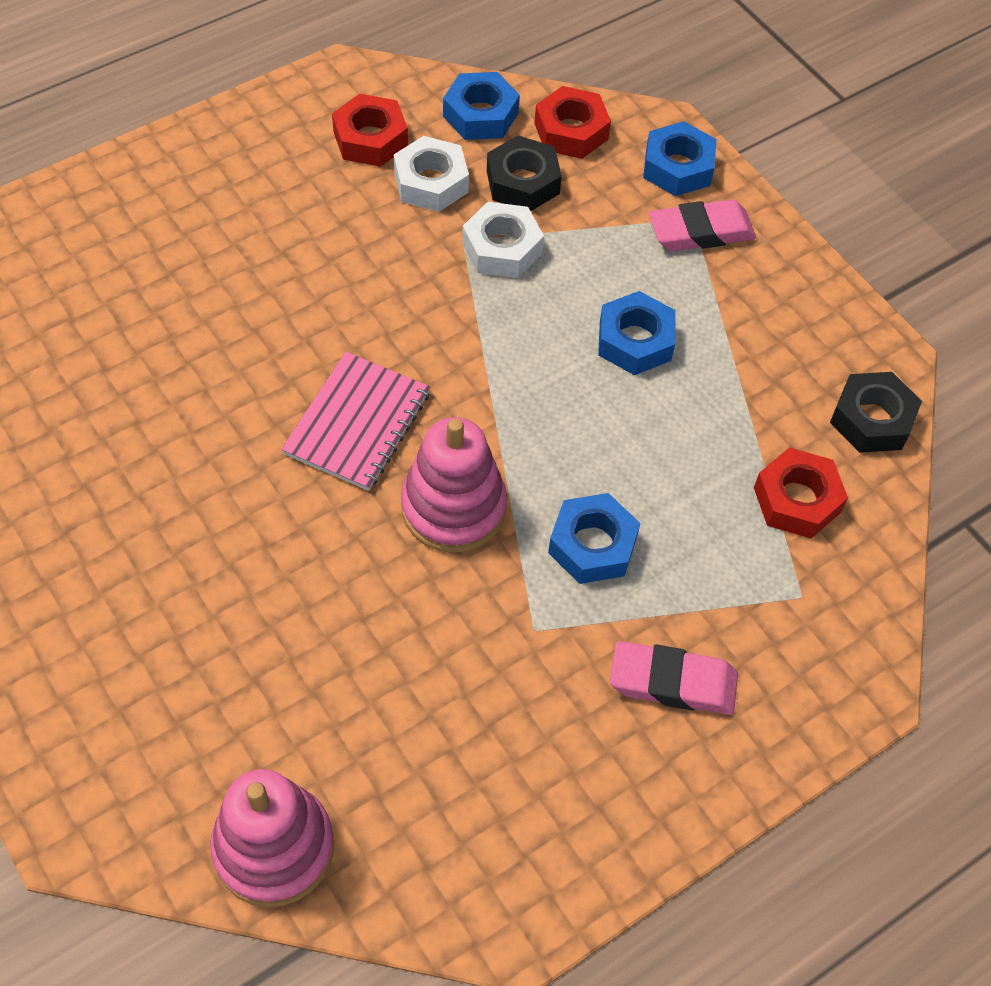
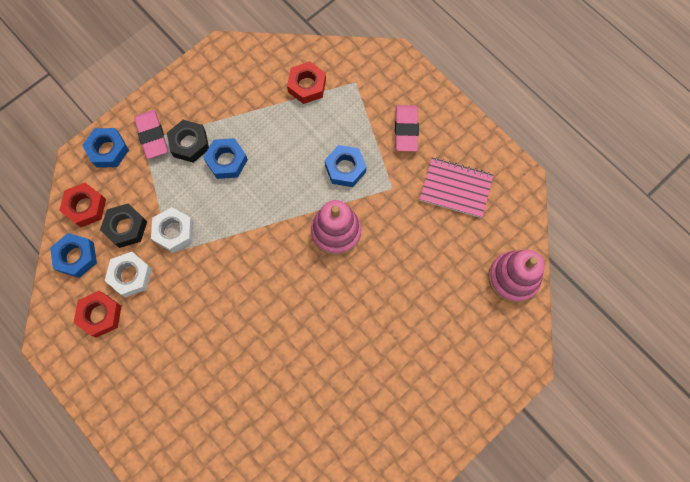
camera: 95 degrees left, 15 degrees up
(357, 423) = (295, 285): pink notebook -> pink notebook (456, 188)
(872, 419) = (258, 56): black nut -> black nut (189, 144)

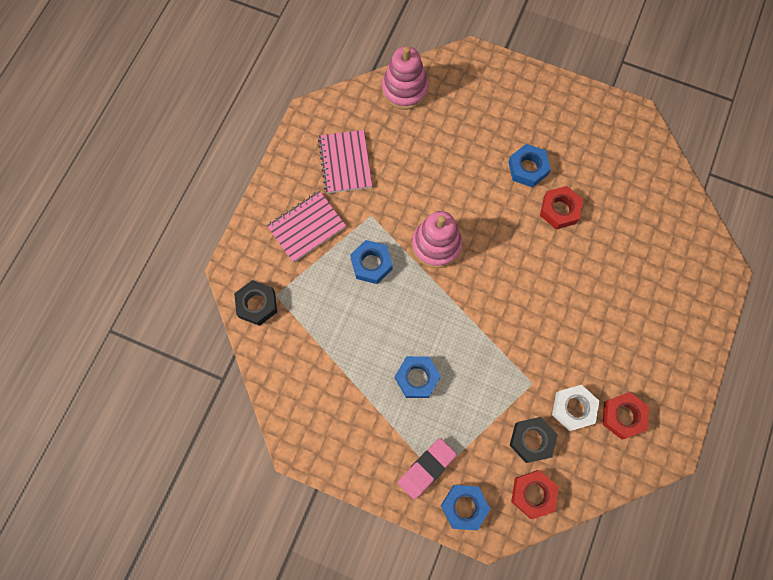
camera: 115 degrees left, 0 degrees up
(76, 257) = (585, 472): blue nut -> blue nut (528, 168)
(174, 232) = (511, 391): white nut -> none
(189, 144) = (416, 425): black nut -> black nut (257, 304)
(307, 86) = (300, 340): red nut -> red nut (559, 210)
(406, 130) = (306, 227): pink eraser -> pink notebook

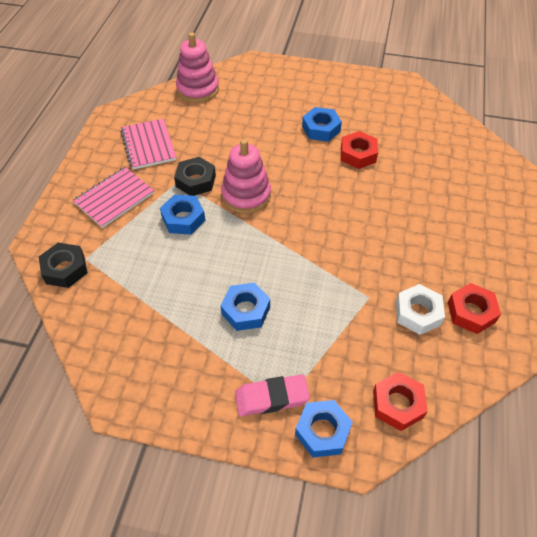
camera: 10 degrees left, 20 degrees down
(427, 468) = (271, 398): pink eraser -> pink eraser turned 45 degrees clockwise
(531, 440) = (382, 350): black nut -> black nut (195, 181)

